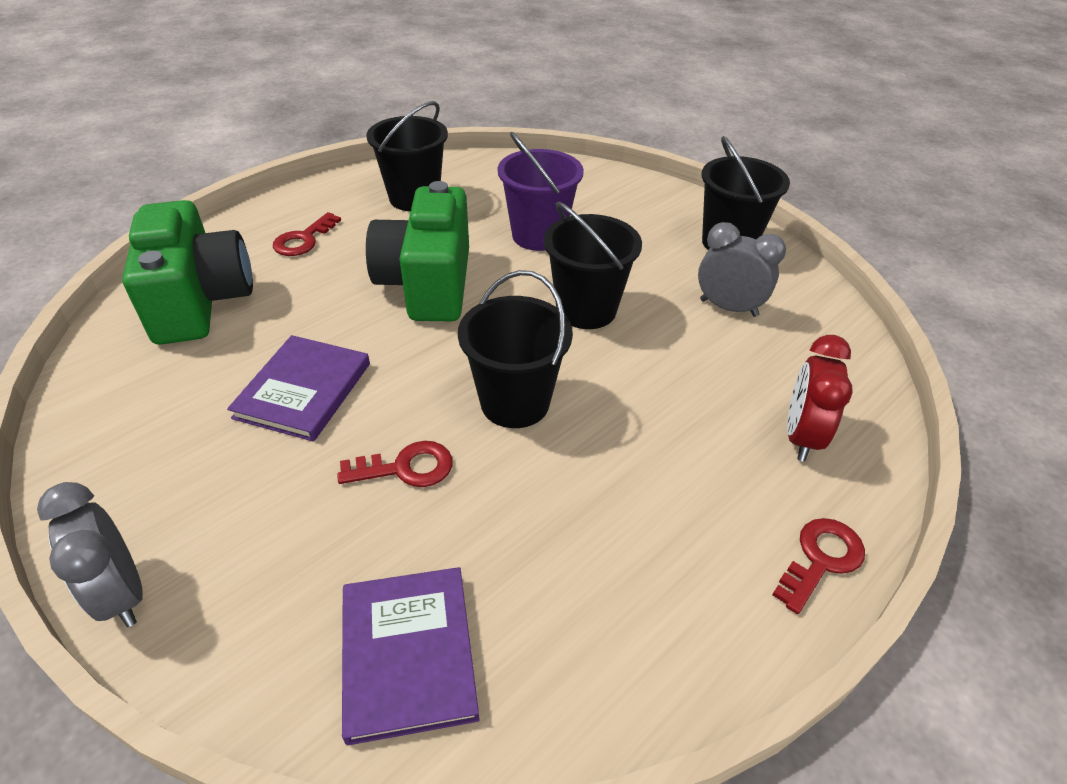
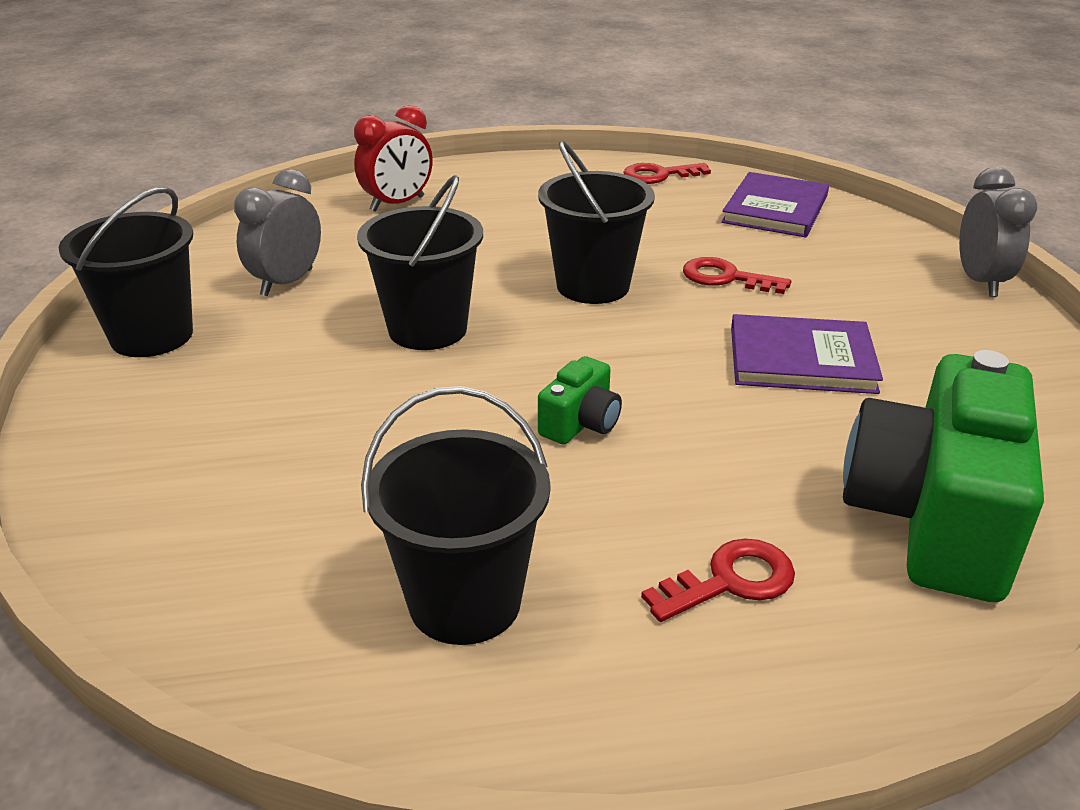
camera: 145 degrees left, 10 degrees down
(303, 390) = (801, 359): purple book -> purple book turned 45 degrees clockwise
(427, 284) = (581, 423): green camera -> green camera, size x0.44
(538, 235) = (355, 436): purple bucket -> none
(728, 308) = (287, 283): grey clock -> grey clock turned 60 degrees clockwise
(821, 559) = (485, 169): red key -> red key (659, 175)

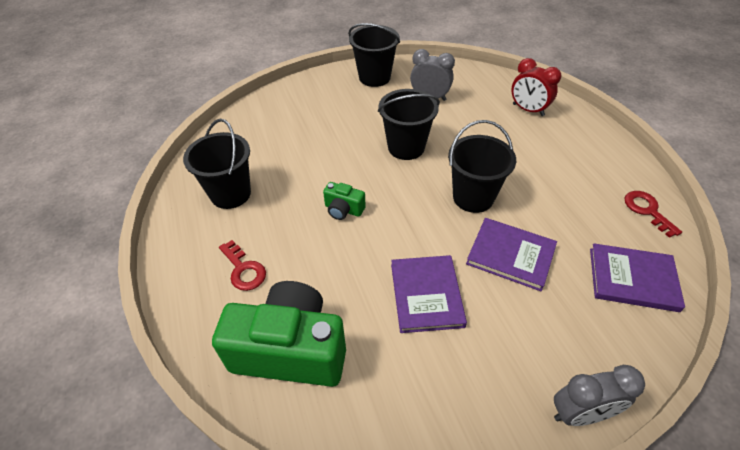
camera: 80 degrees right, 15 degrees up
(725, 278) = (510, 255): red key -> purple book

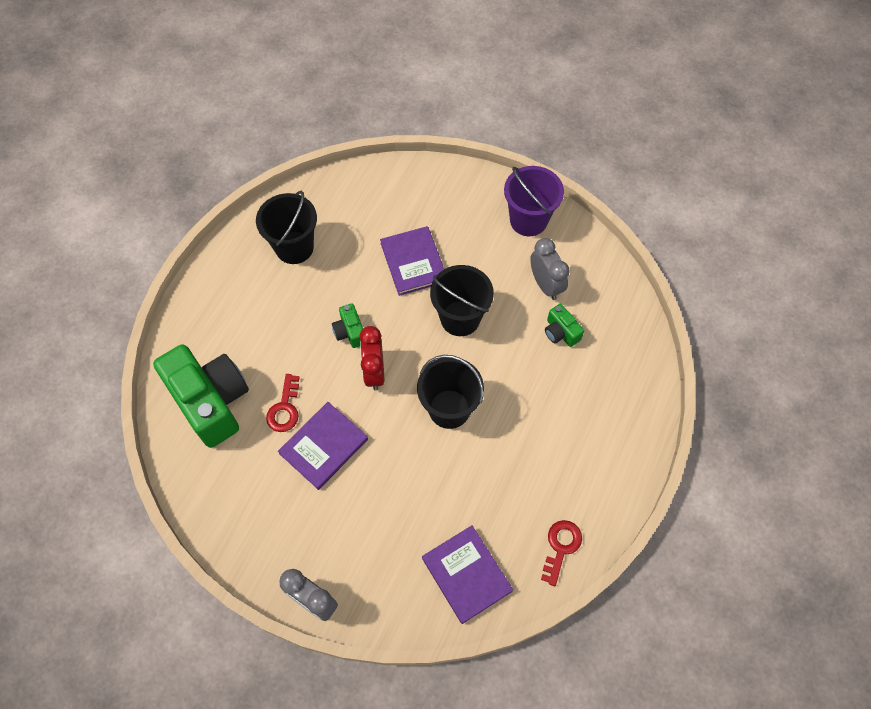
camera: 45 degrees right, 15 degrees up
(244, 270) = (242, 319): red key -> red key (285, 408)
(374, 77) = (528, 220): black bucket -> purple bucket
(472, 111) = (560, 332): none -> green camera
(510, 255) = (412, 476): purple book -> purple book (413, 262)
(528, 110) = (611, 374): red clock -> red clock (374, 372)

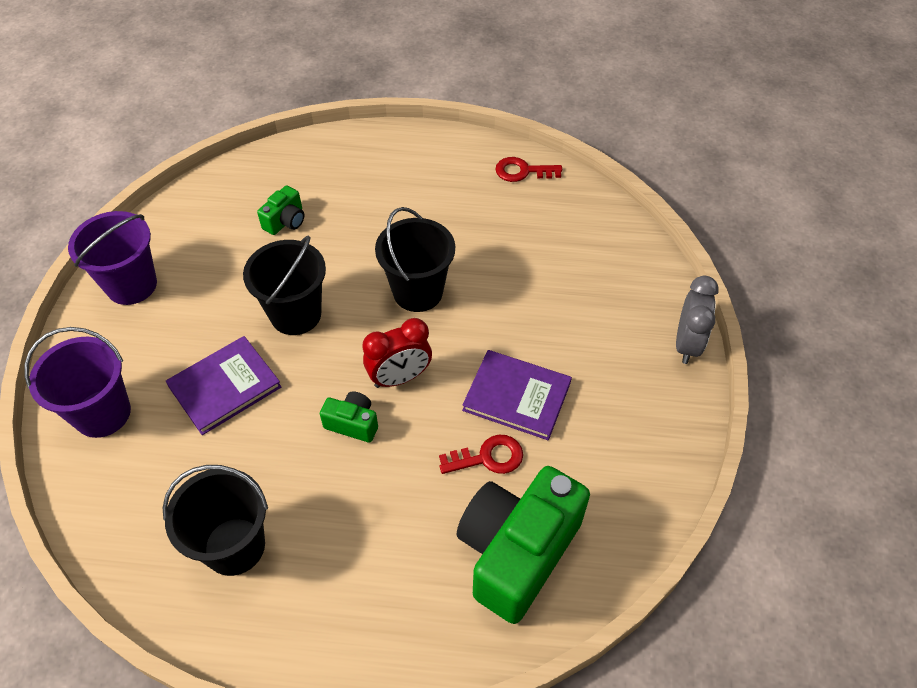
camera: 110 degrees left, 10 degrees down
(350, 332) = (353, 423): green camera -> green camera turned 120 degrees counterclockwise
(421, 192) = (102, 413): none -> purple bucket
(466, 574) = (586, 230): purple book -> none
(545, 285) = (225, 247): grey clock -> none

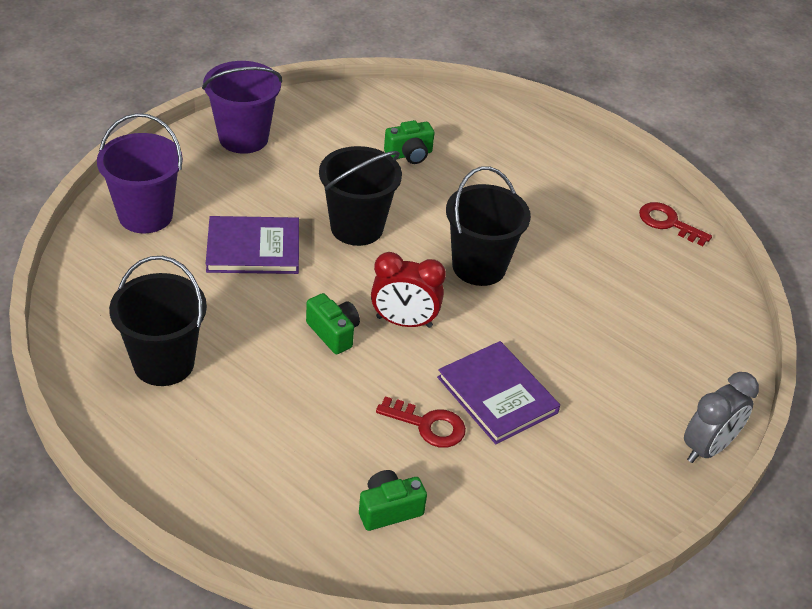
camera: 30 degrees right, 10 degrees down
(516, 552) = (389, 509): green camera -> green camera, size x0.44

